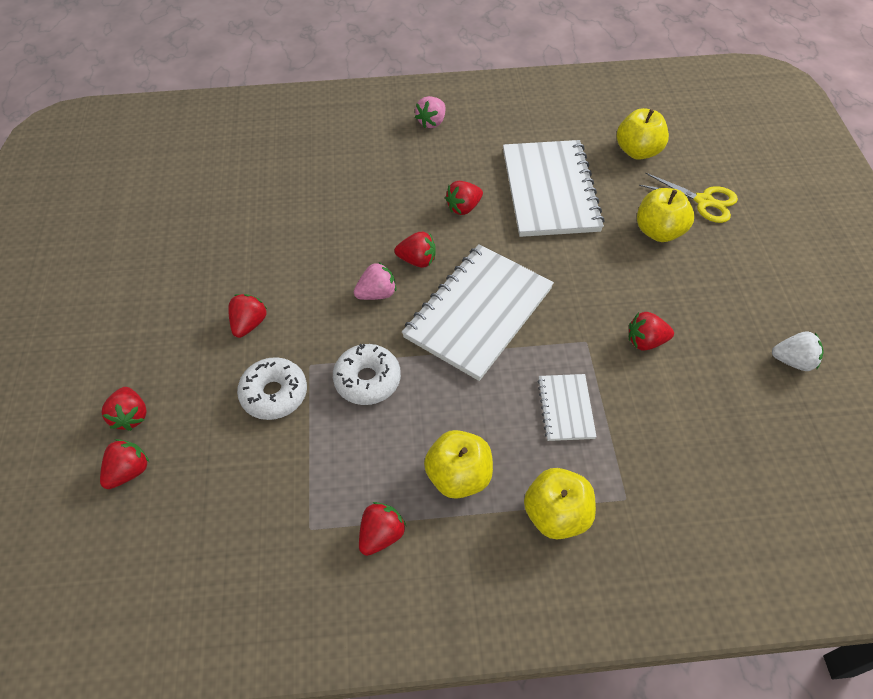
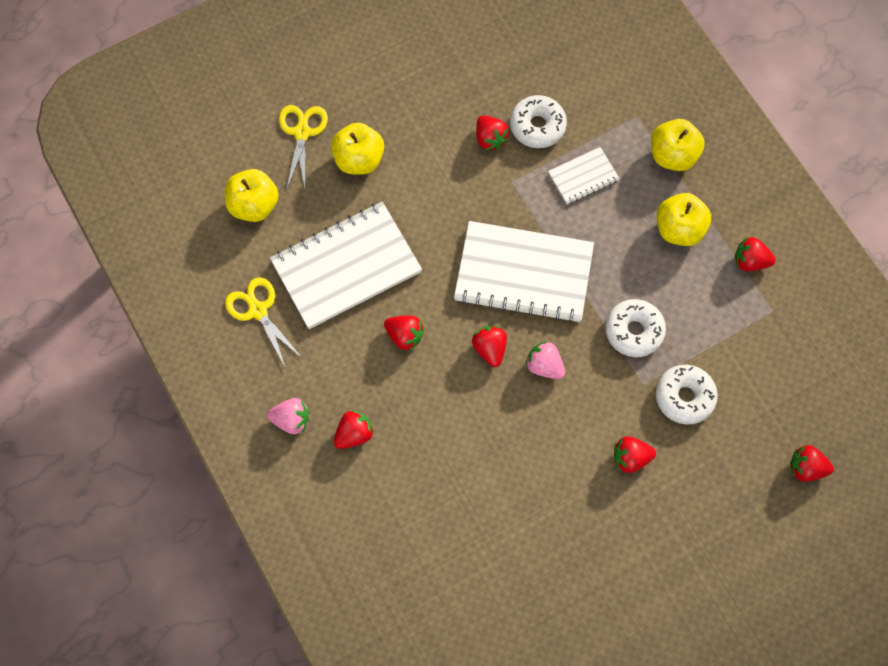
camera: 115 degrees left, 15 degrees up
(131, 416) = (764, 499): red strawberry -> red strawberry (354, 434)
(536, 128) = (258, 310): none -> yellow scissors
(647, 390) = (537, 126): none -> white donut
(793, 361) = (458, 34): white strawberry -> none

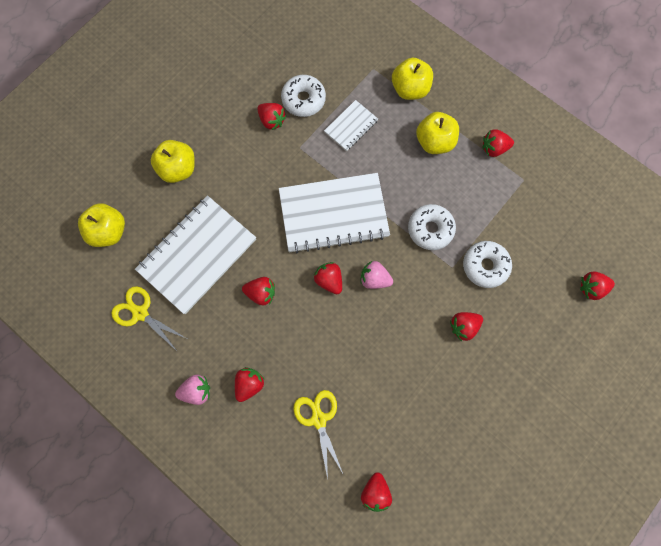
camera: 20 degrees left, 5 degrees up
(302, 132) = (127, 162): yellow scissors -> yellow scissors (318, 419)
(455, 606) = (375, 492): none -> red strawberry

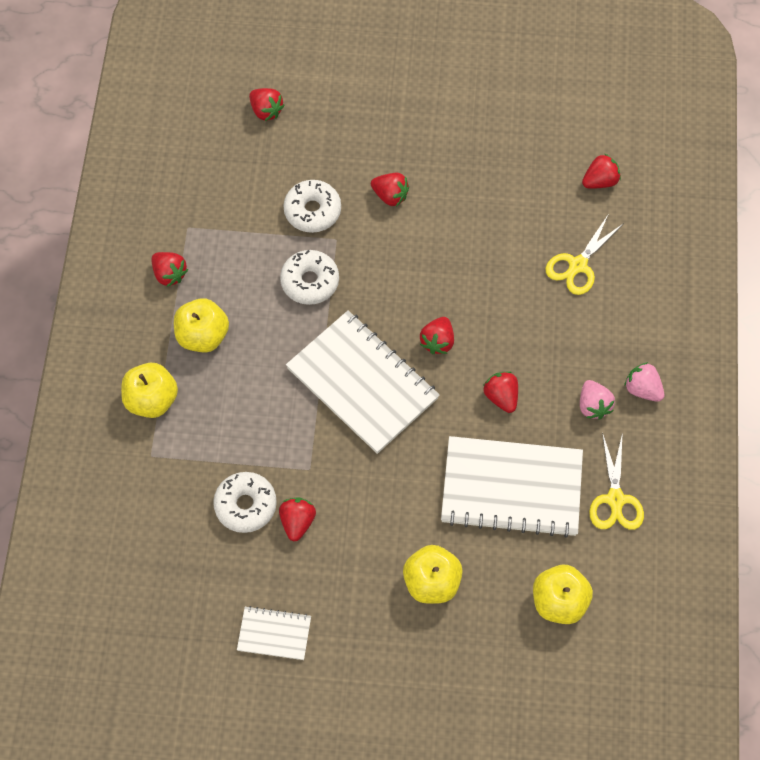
camera: 125 degrees left, 10 degrees down
(249, 384) = (597, 346): red strawberry -> none
(351, 126) = (244, 432): white notebook -> white notebook (274, 634)
(374, 279) = (403, 301): pink strawberry -> pink strawberry (593, 406)

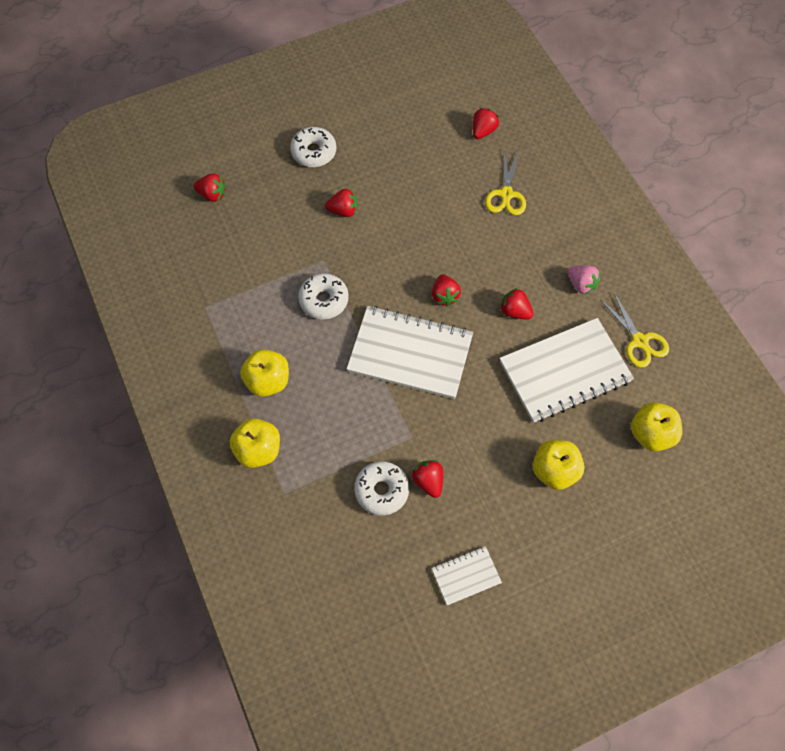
camera: 30 degrees left, 0 degrees up
(169, 274) = (213, 348): red strawberry -> none
(312, 211) = (293, 249): white donut -> white donut (314, 152)
(642, 389) = (606, 256): pink strawberry -> none

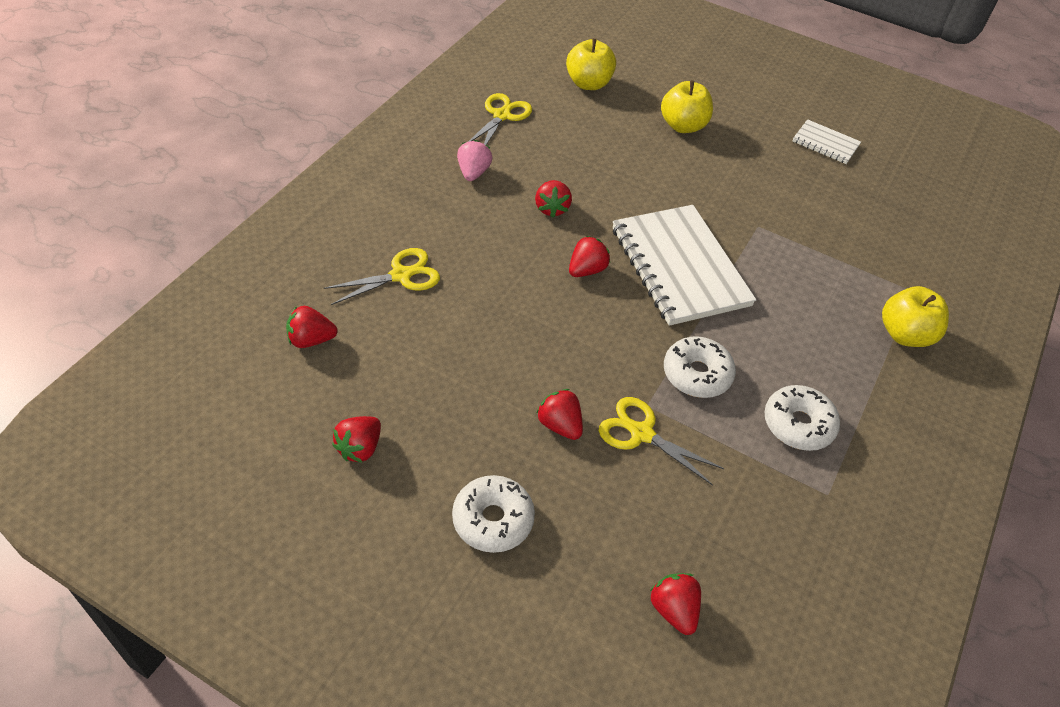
camera: 130 degrees left, 15 degrees down
(268, 381) = (836, 370): yellow apple -> none
(309, 245) = (641, 433): none -> yellow scissors
(381, 490) = (827, 224): white donut -> white donut (798, 424)
(428, 481) = (782, 197): red strawberry -> red strawberry (360, 448)
(564, 371) = (583, 151): white notebook -> none

